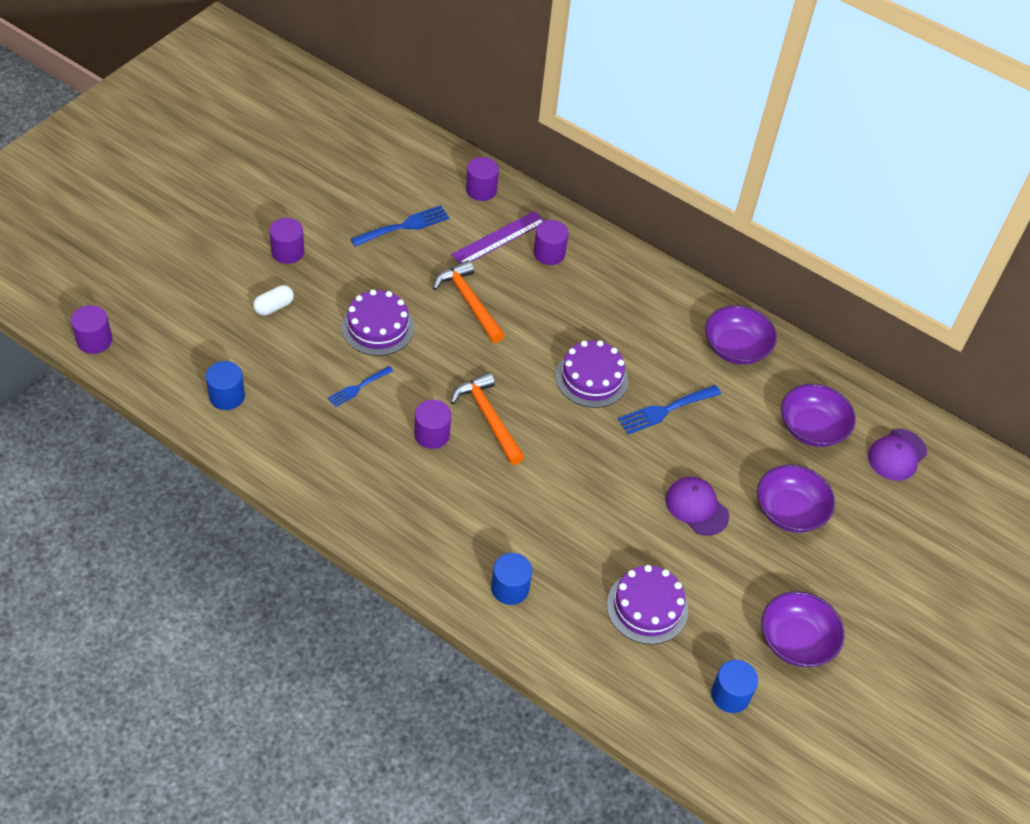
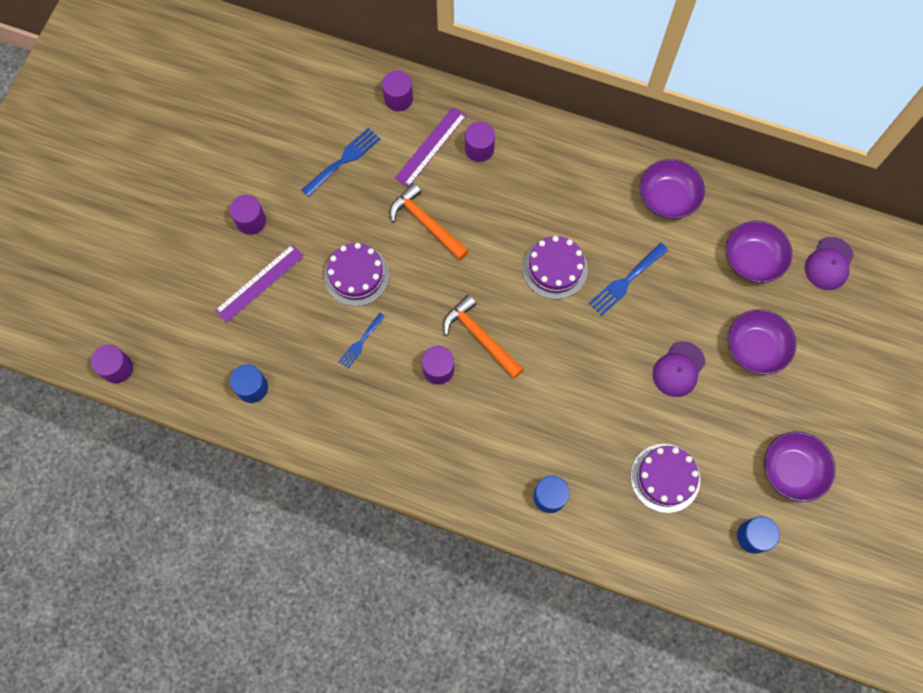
camera: 10 degrees left, 20 degrees up
(274, 307) = (259, 283): white capsule -> purple ruler
(696, 507) = (678, 369): purple cap -> purple cap turned 90 degrees counterclockwise

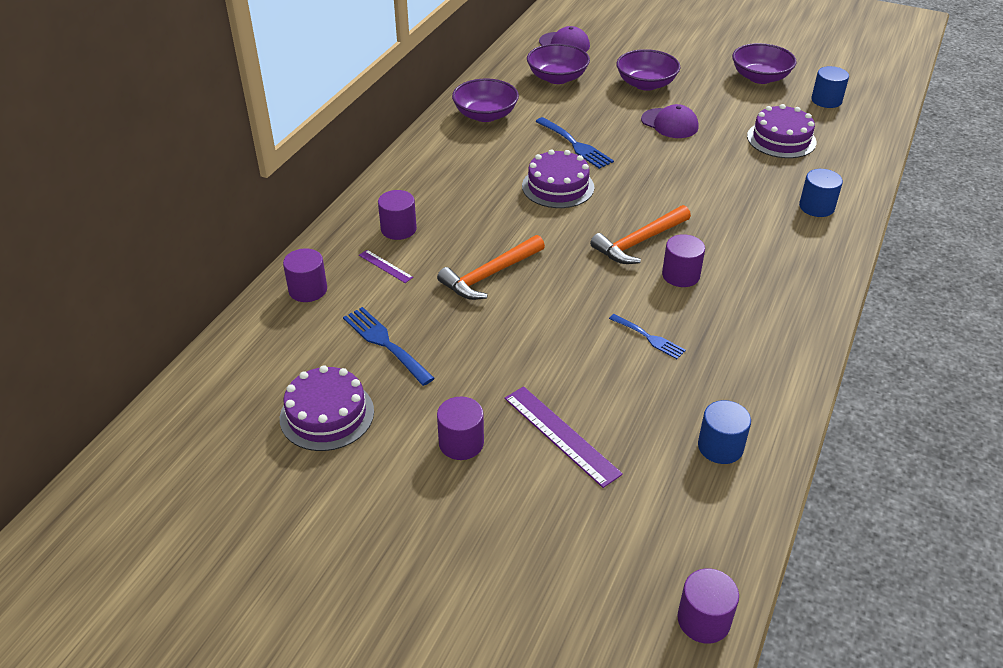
camera: 85 degrees left, 30 degrees down
(356, 275) = (555, 338): purple cake -> purple cake (327, 414)
(431, 147) = (385, 266): purple ruler -> purple ruler, size x0.53

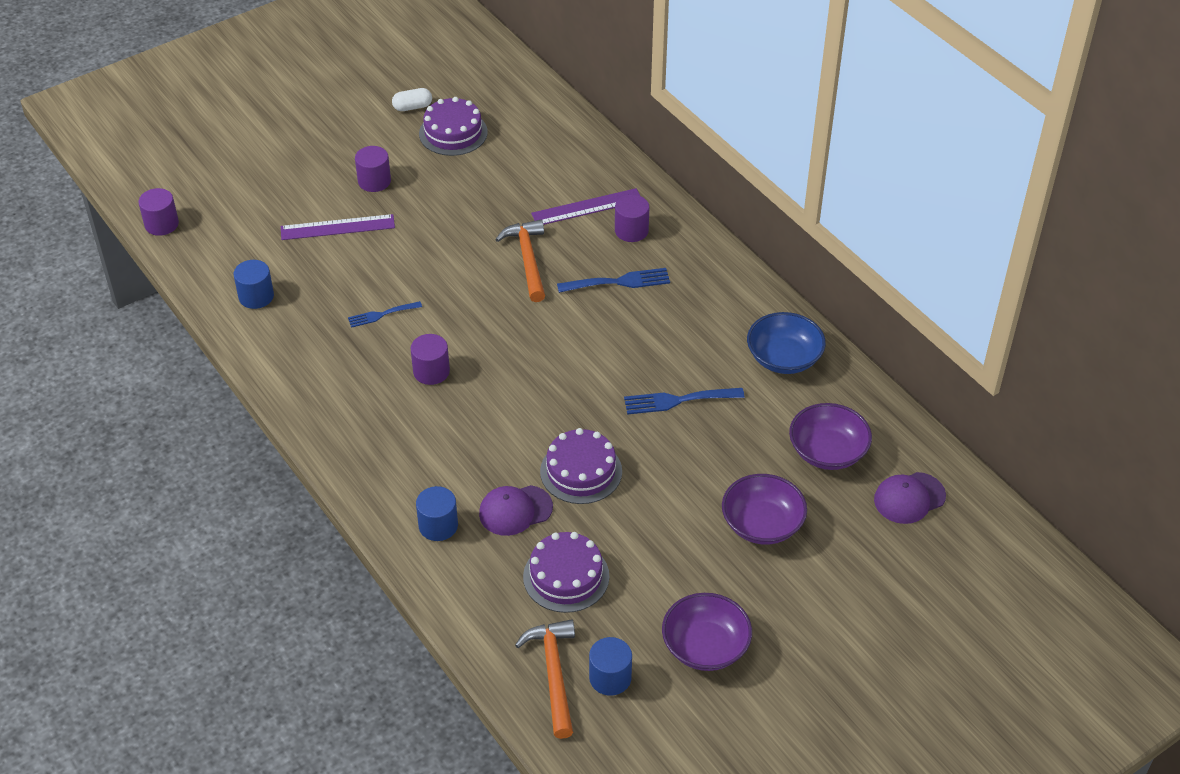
camera: 120 degrees right, 5 degrees up
(296, 477) = (412, 107): none -> white capsule
(308, 290) = (591, 159): purple cylinder -> none
(385, 266) = (587, 207): purple ruler -> purple ruler, size x1.88
(385, 343) = (498, 179): blue fork -> blue fork (619, 282)
(485, 115) = (784, 358): purple bowl -> blue bowl
(558, 186) = (616, 354): purple cake -> purple cake (581, 471)
(639, 242) = (494, 368): orange hammer -> orange hammer (553, 674)
(669, 123) = (664, 497): purple cap -> purple cap (515, 510)

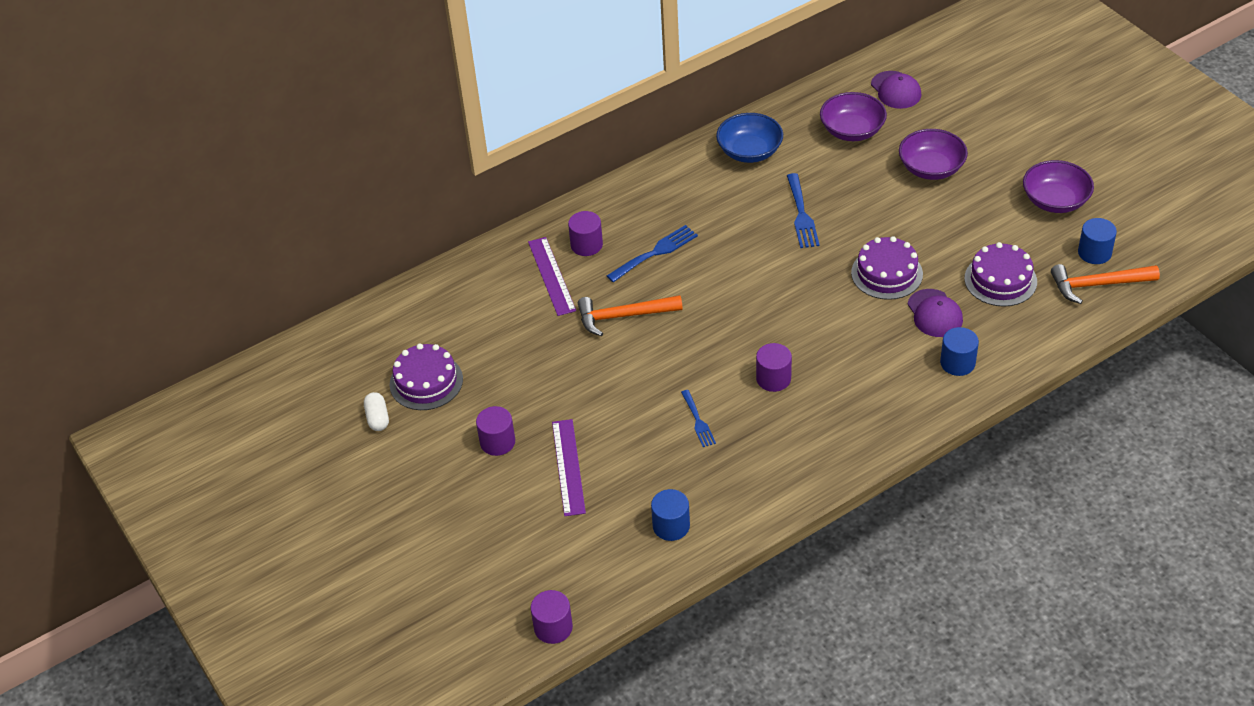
camera: 85 degrees left, 0 degrees up
(619, 282) = (655, 252): blue fork -> blue fork turned 60 degrees clockwise

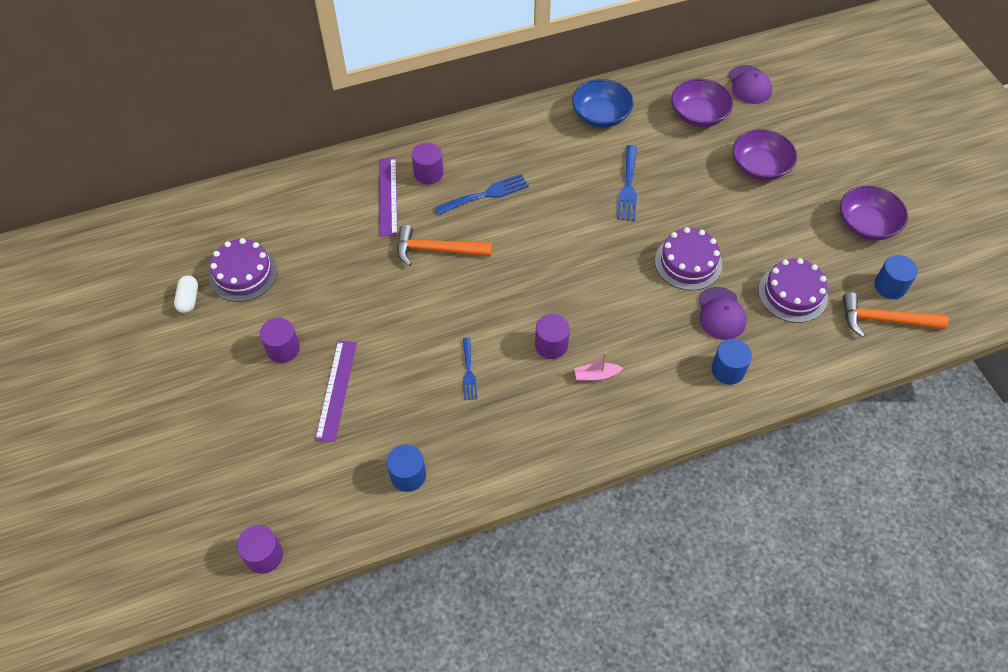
camera: 10 degrees right, 10 degrees up
(828, 396) = (596, 375): none -> pink boat

